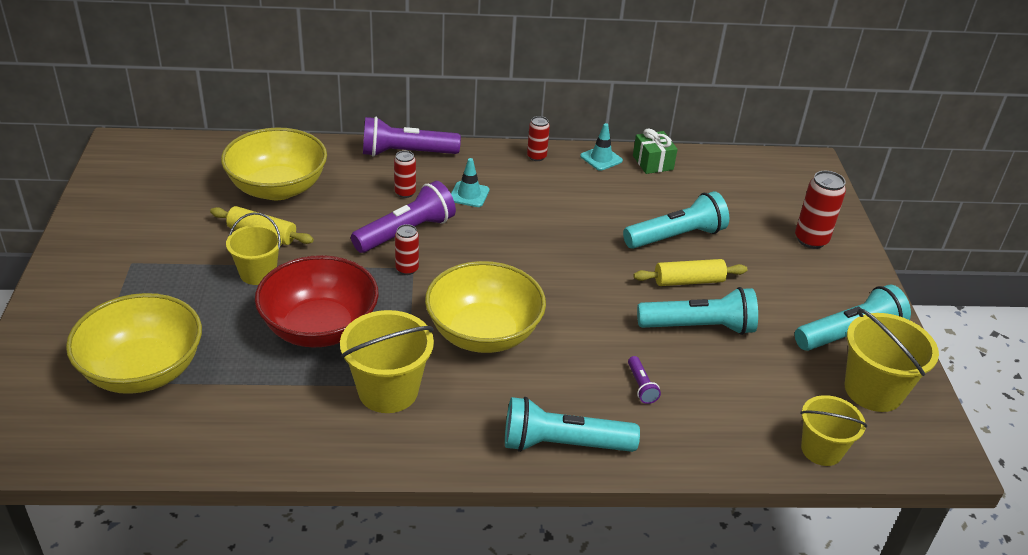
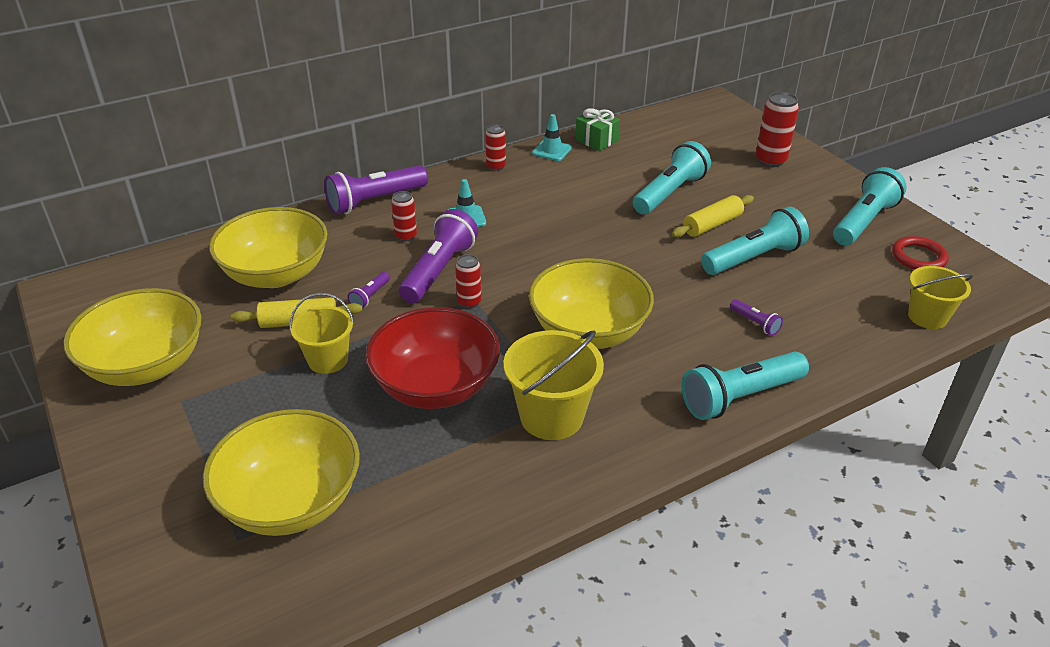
camera: 25 degrees left, 0 degrees up
(129, 226) = (146, 365): none -> yellow bowl
(333, 234) = (370, 296): none -> purple flashlight
(873, 390) = (918, 257): yellow bucket -> red ring

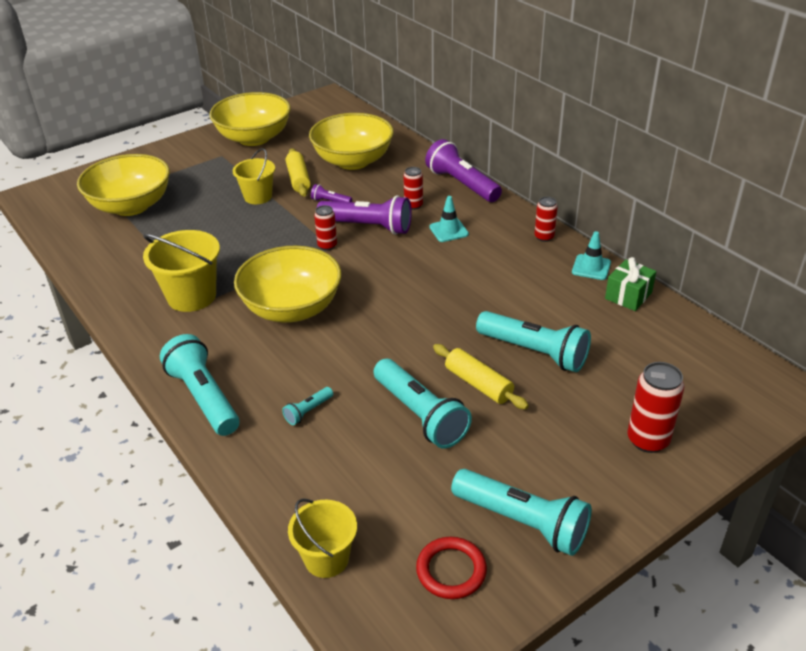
camera: 85 degrees right, 0 degrees up
(436, 386) = (228, 242): red bowl -> none
(755, 323) = (308, 411): purple flashlight -> turquoise flashlight

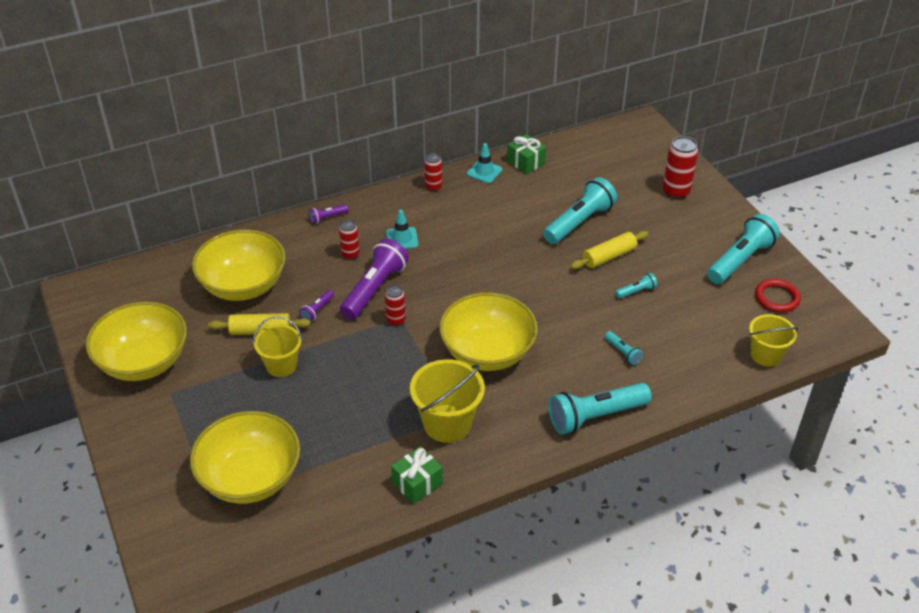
camera: 80 degrees left, 5 degrees up
(118, 289) = (417, 483): none -> green gift
(420, 414) = (636, 291): turquoise flashlight -> turquoise flashlight, size x0.46
(462, 184) = (327, 218): purple flashlight -> purple flashlight, size x0.46

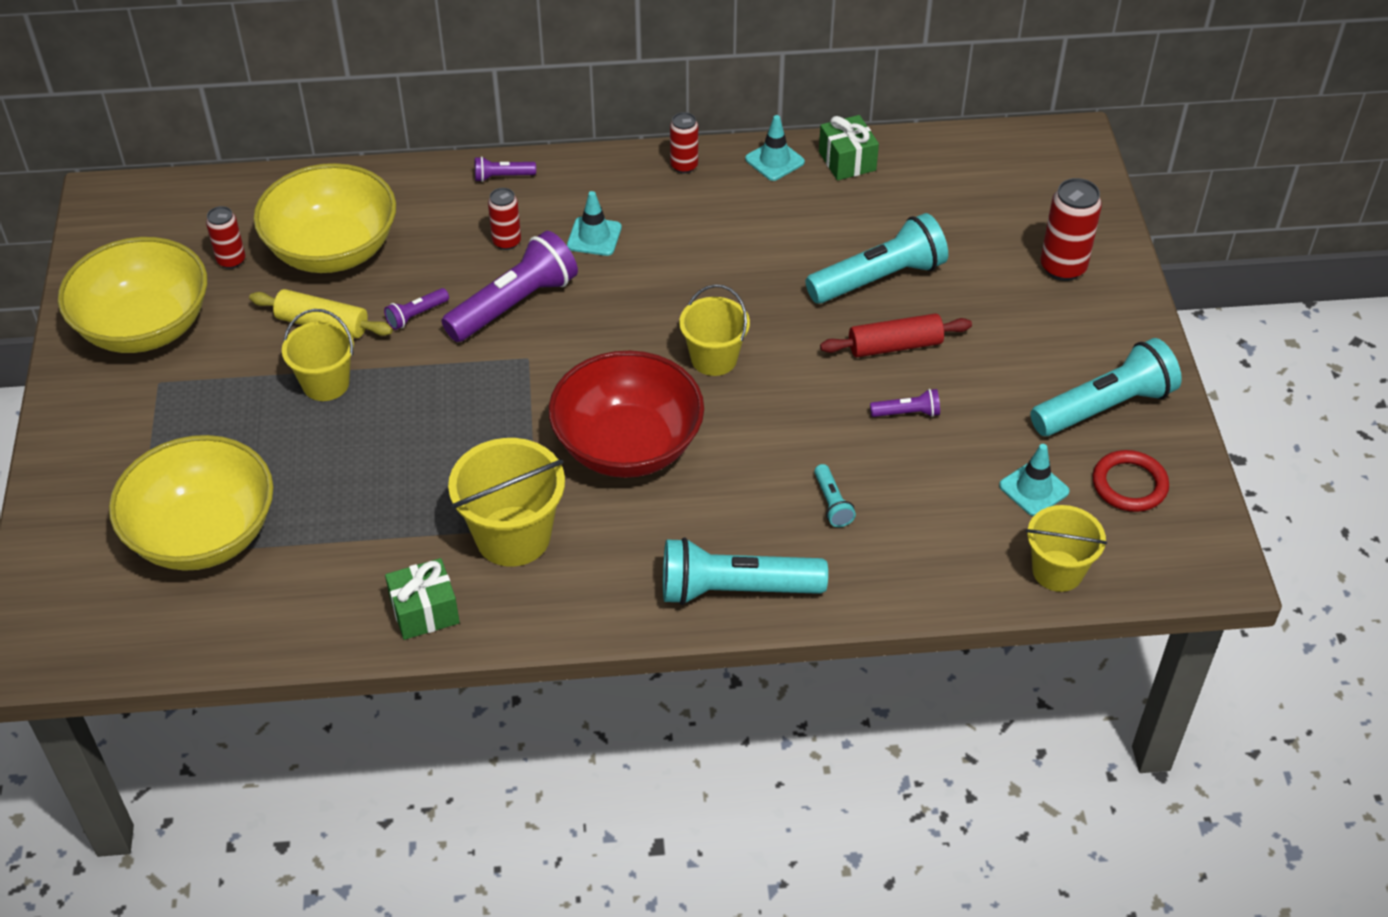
camera: 20 degrees right, 5 degrees up
(396, 320) = (520, 360): red can -> red can (231, 260)
(487, 352) = (627, 446): yellow bowl -> red bowl
(510, 290) = (714, 358): none -> yellow bucket
(609, 256) = (895, 346): yellow rolling pin -> red rolling pin
(636, 291) = (907, 413): turquoise flashlight -> purple flashlight
(728, 314) = (1034, 489): none -> turquoise traffic cone

